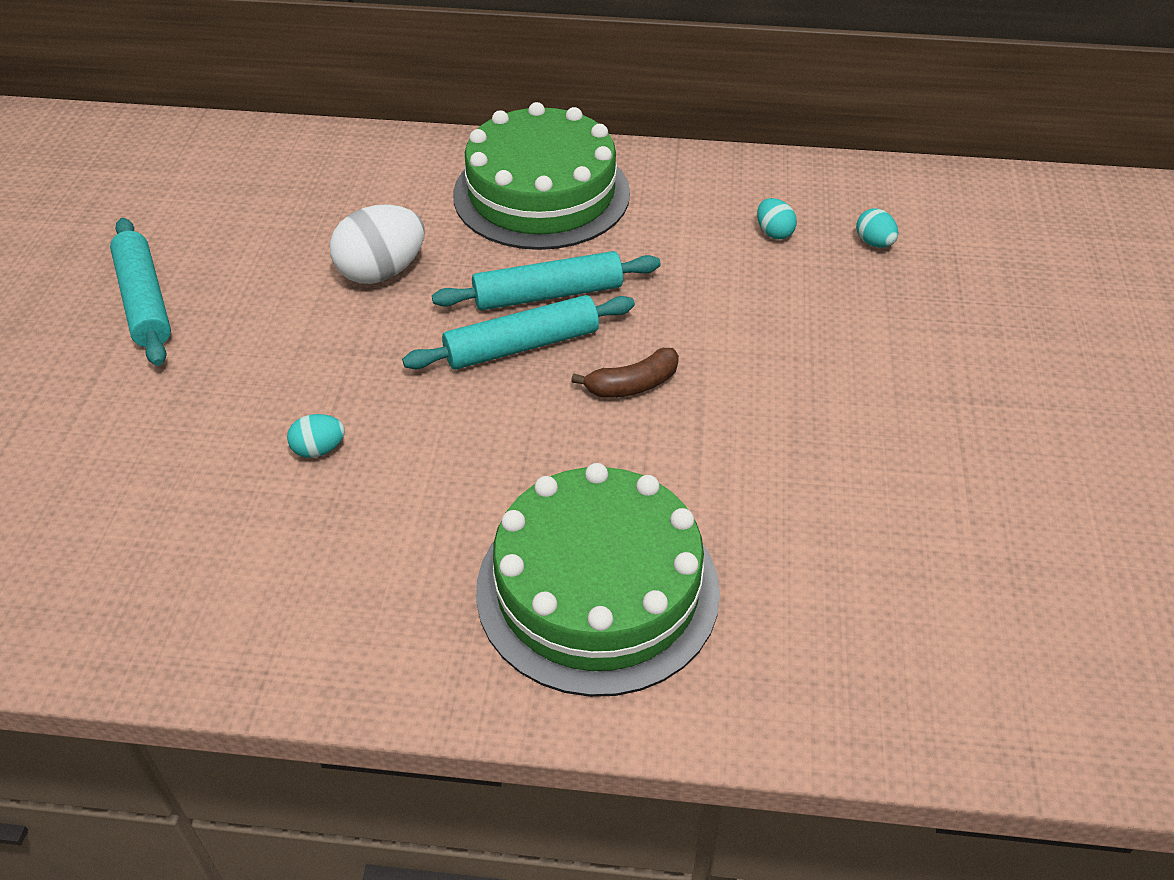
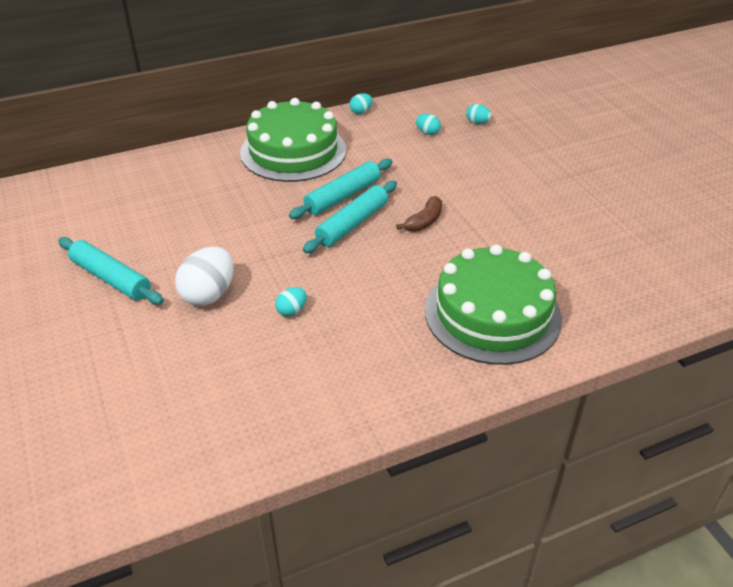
camera: 30 degrees left, 5 degrees down
(381, 272) = (241, 216): white egg -> white egg (209, 294)
(699, 161) = (361, 112): none -> turquoise egg

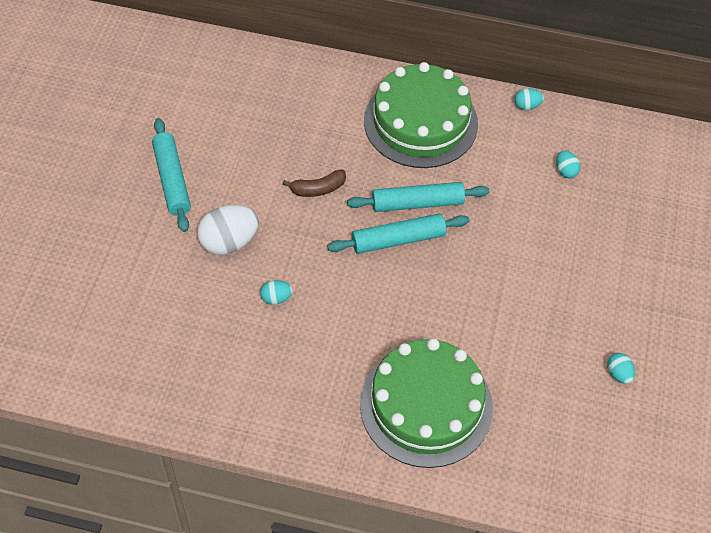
camera: 35 degrees right, 15 degrees up
(424, 221) = (461, 275): brown banana -> brown banana (318, 189)
(477, 122) = (628, 186): turquoise egg -> turquoise egg (618, 374)

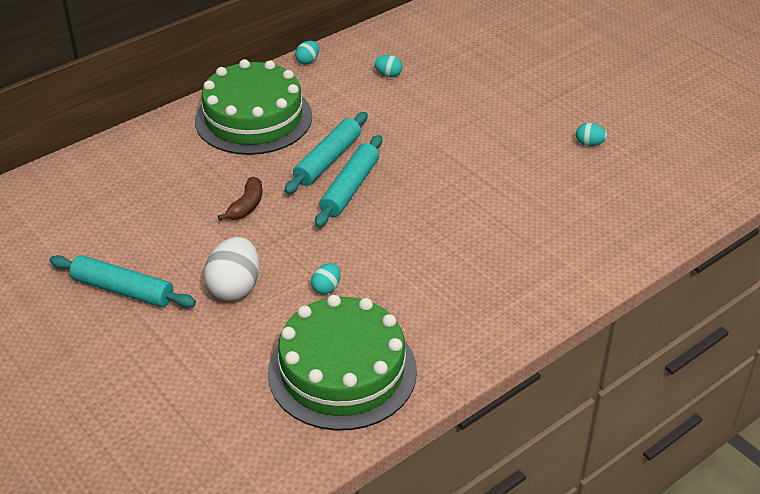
camera: 50 degrees left, 15 degrees down
(426, 405) = (521, 255): green cake -> green cake (342, 371)

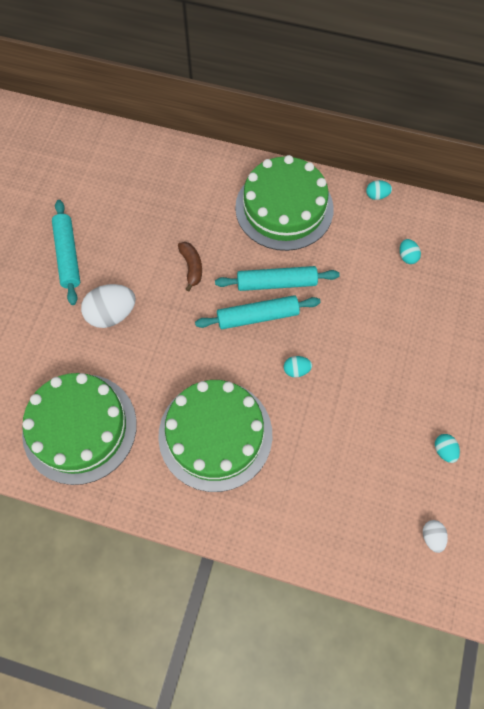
camera: 55 degrees right, 25 degrees up
(246, 206) = (191, 267): brown banana -> brown banana turned 90 degrees counterclockwise
(326, 288) = (148, 368): turquoise egg -> turquoise egg (296, 370)
(446, 273) = (215, 434): none -> green cake
(660, 188) = (432, 537): none -> white egg

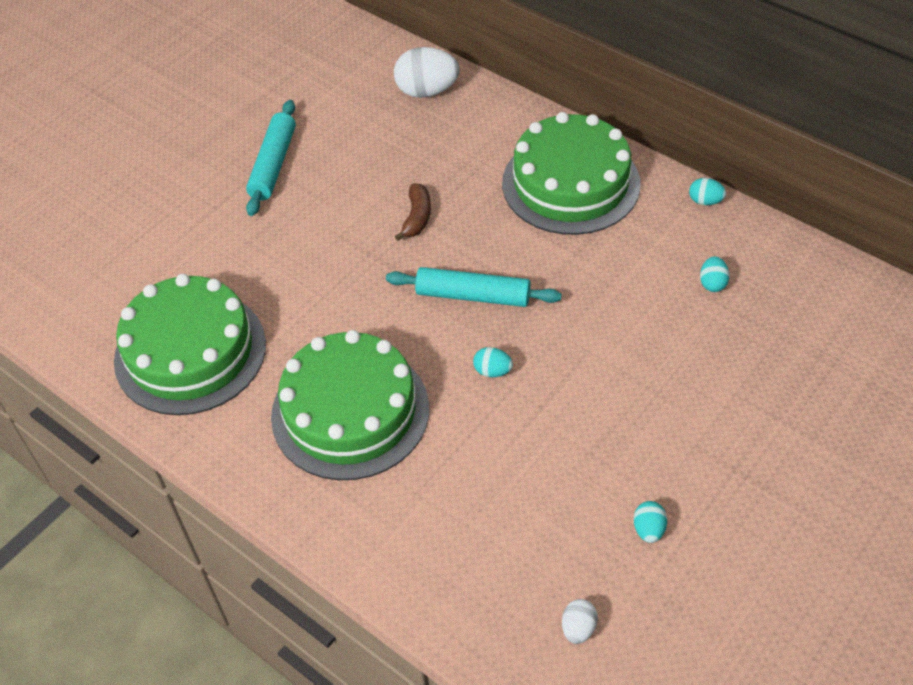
camera: 25 degrees right, 15 degrees down
(112, 314) = (292, 241): white egg -> white egg (427, 91)
(276, 283) = (517, 265): turquoise rolling pin -> none

